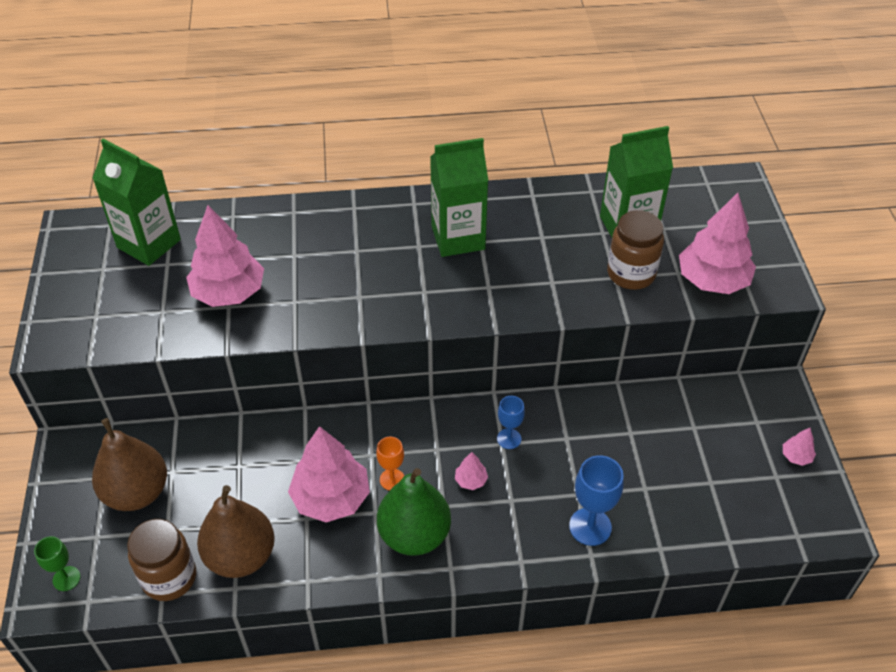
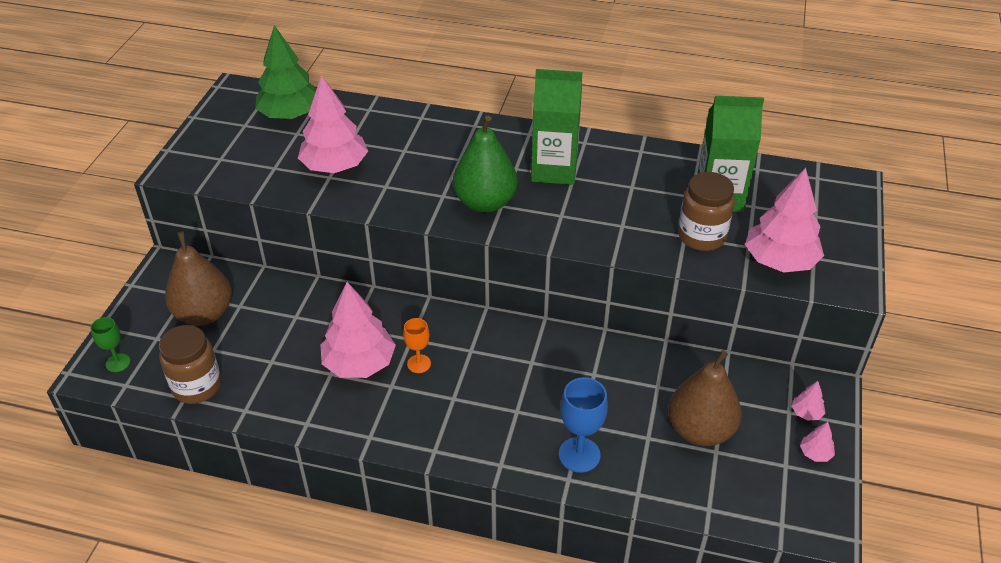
camera: 20 degrees right, 5 degrees down
(149, 244) = (290, 115): green carton -> green tree
(241, 556) = (262, 387): brown pear -> brown pear (700, 430)
(414, 535) = (416, 414): green pear -> green pear (485, 203)
(471, 480) = (488, 384): pink tree -> pink tree (806, 413)
(509, 439) = (540, 360): blue goblet -> none

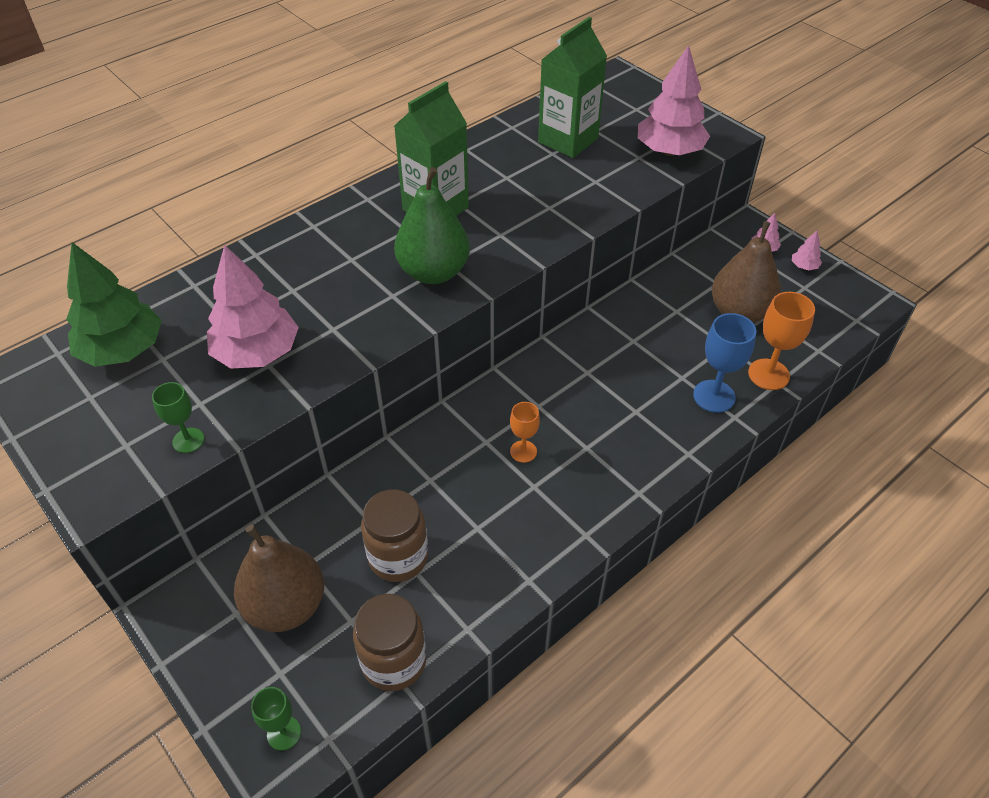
camera: 55 degrees left, 5 degrees up
(242, 179) = (188, 440): none -> green goblet
(359, 363) = (484, 498): pink tree -> none
(641, 483) = (768, 374): none -> orange goblet
(701, 236) = (605, 173): brown jar -> brown jar (398, 557)

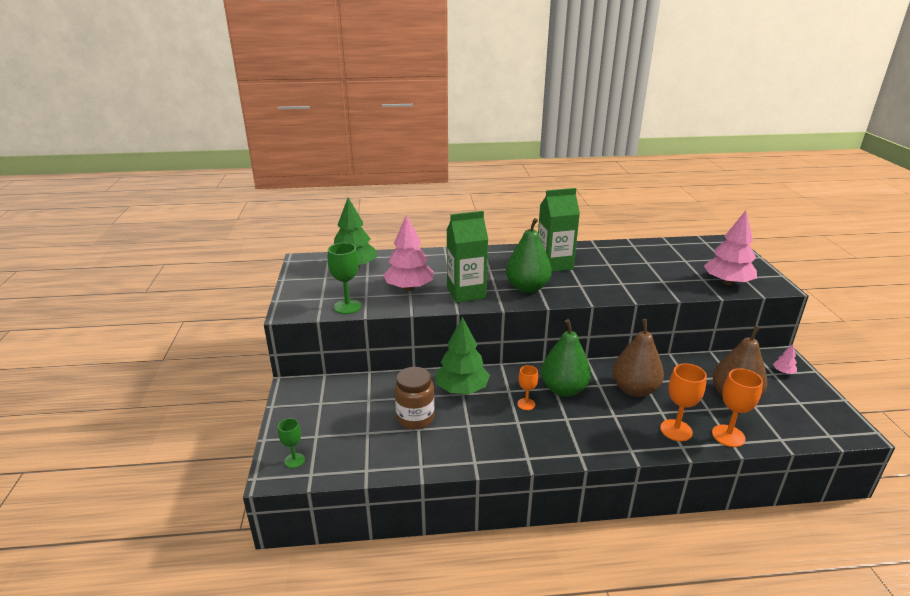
camera: 35 degrees right, 20 degrees down
(188, 440) = (347, 306): green goblet -> green goblet, size x1.62
(286, 605) = (344, 411): brown pear -> brown pear (634, 389)
(394, 661) = (371, 460): brown jar -> none
(423, 472) = (462, 389): none -> green tree
(551, 402) = (564, 389): none -> green pear
(568, 140) = (662, 260): green carton -> green carton (466, 293)
(714, 396) = (676, 430): blue goblet -> orange goblet
(804, 266) = (809, 392): pink tree -> none

